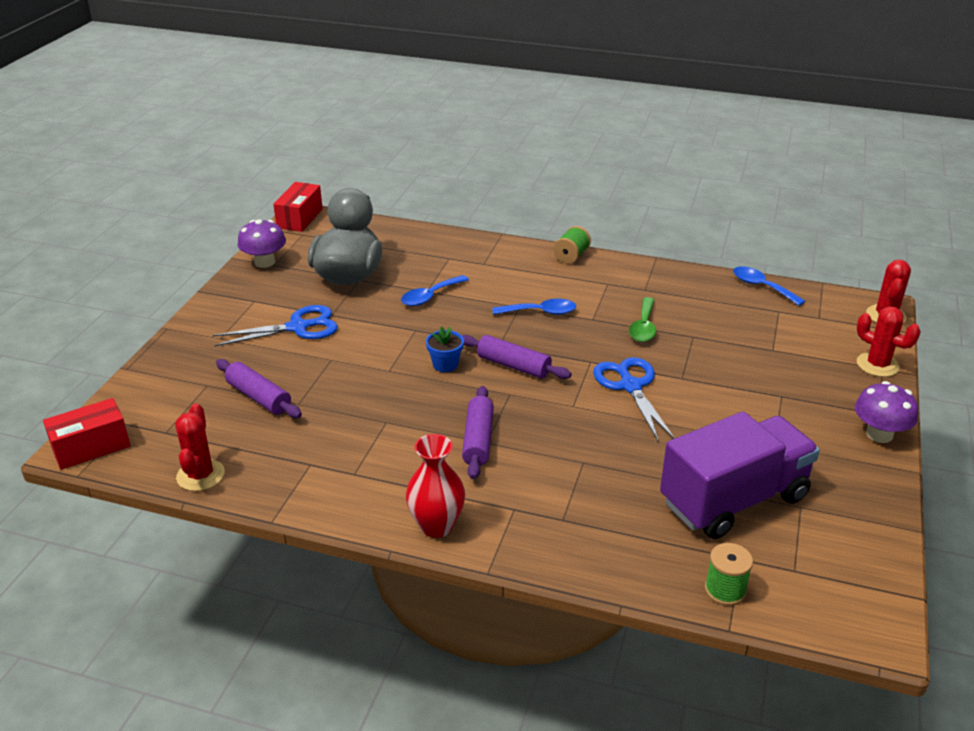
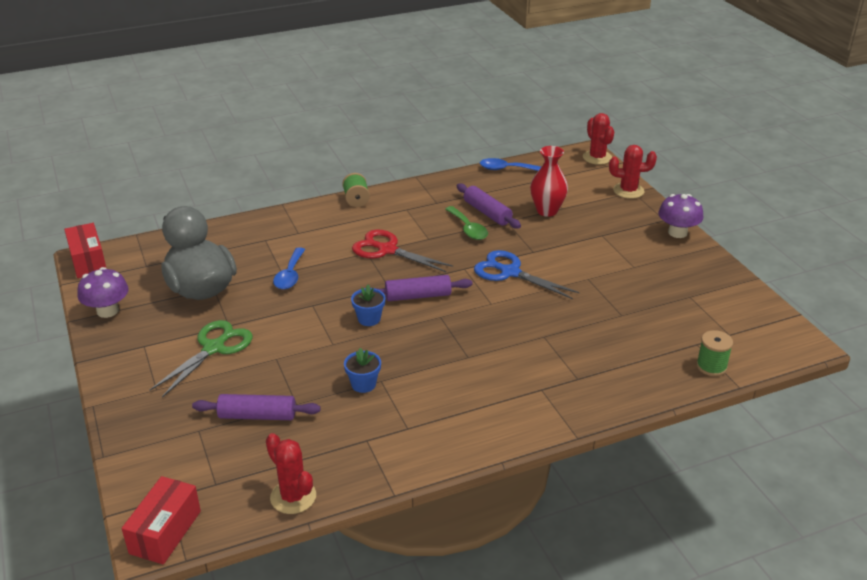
camera: 40 degrees left, 0 degrees up
(298, 327) = (214, 348): blue scissors -> green scissors
(368, 417) = (363, 384): none -> blue flower pot
(436, 526) = (509, 428): red vase -> red vase (547, 211)
(478, 440) = (461, 358): purple rolling pin -> purple rolling pin (487, 213)
(540, 312) = (387, 250): blue spoon -> red scissors
(733, 500) = (653, 312): purple truck -> none

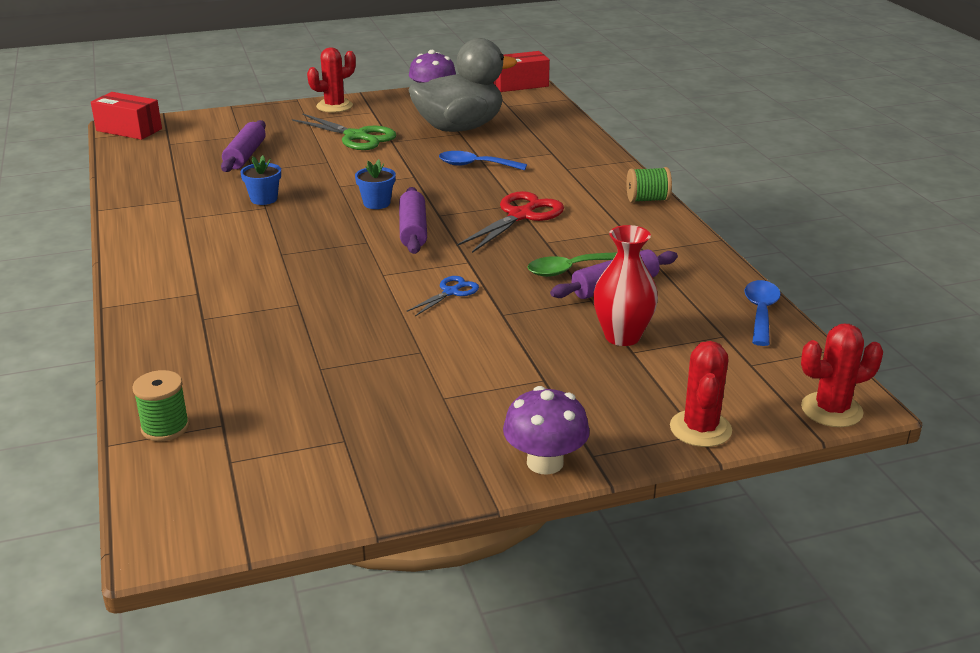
camera: 95 degrees right, 5 degrees down
(293, 497) = (129, 170): red cactus -> red cactus (334, 106)
(510, 272) = (451, 292): blue scissors -> blue scissors, size x0.55

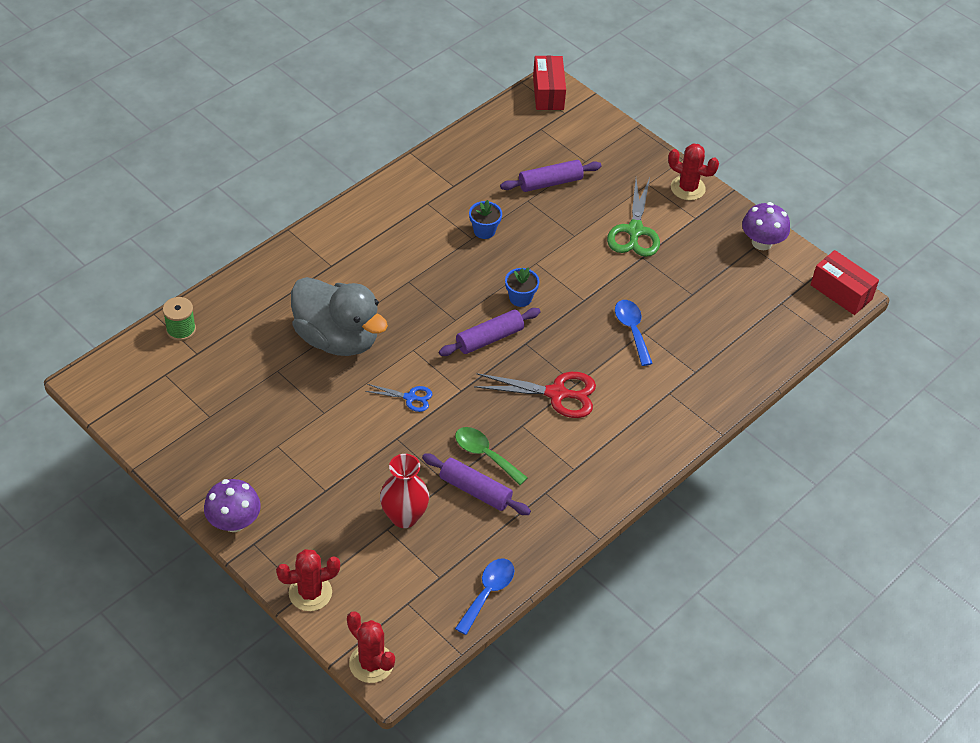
camera: 60 degrees right, 20 degrees up
(459, 128) = (703, 289): grey duck -> grey duck (337, 338)
(647, 200) = (642, 468): green spool -> none
(761, 312) = (488, 592): blue spoon -> blue spoon turned 45 degrees counterclockwise

